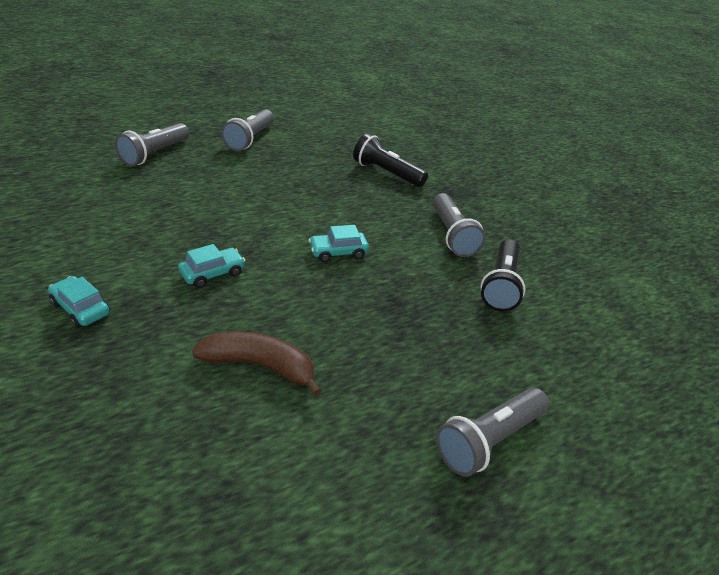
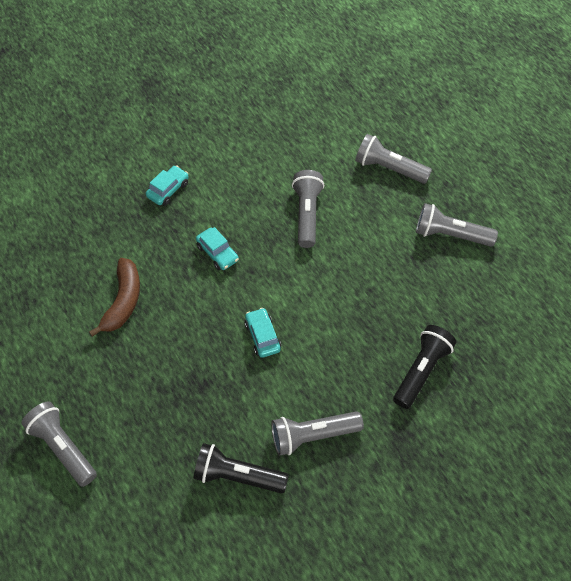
camera: 90 degrees right, 20 degrees up
(186, 206) = (307, 214): none -> grey flashlight

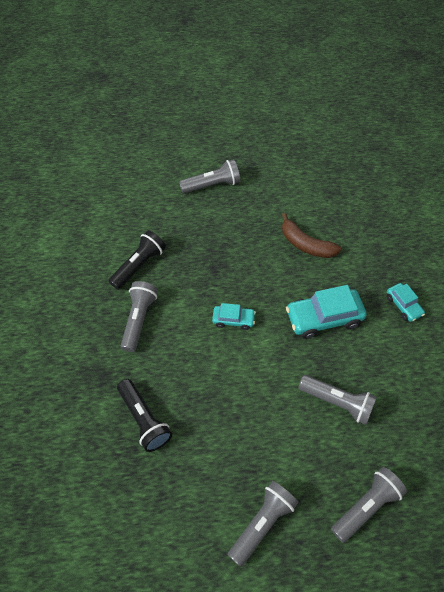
camera: 115 degrees right, 0 degrees up
(217, 253) = (324, 318): turquoise car -> turquoise car, size x1.80

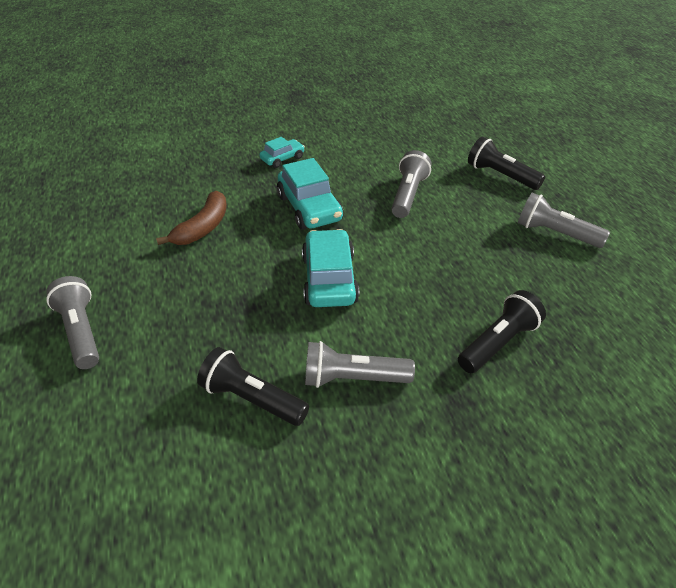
camera: 100 degrees left, 15 degrees down
(233, 320) = (329, 279): turquoise car -> turquoise car, size x1.80
(366, 506) = (500, 175): grey flashlight -> black flashlight

